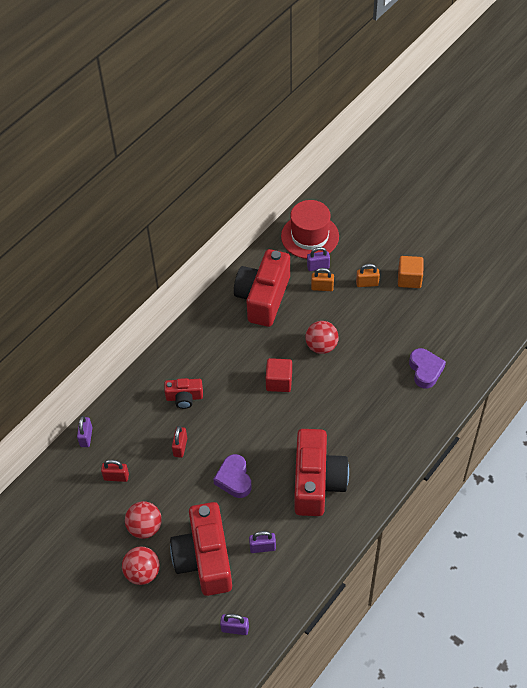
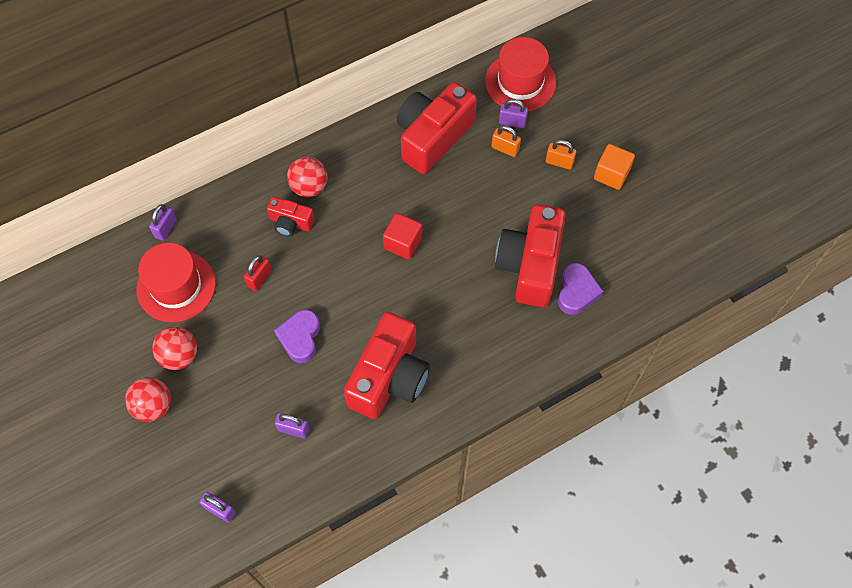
camera: 20 degrees right, 10 degrees up
(116, 477) = (176, 286): red padlock -> red hat
(204, 558) = (225, 417): red camera -> red camera (530, 265)
(321, 346) = (470, 219): red ball -> red ball (309, 187)

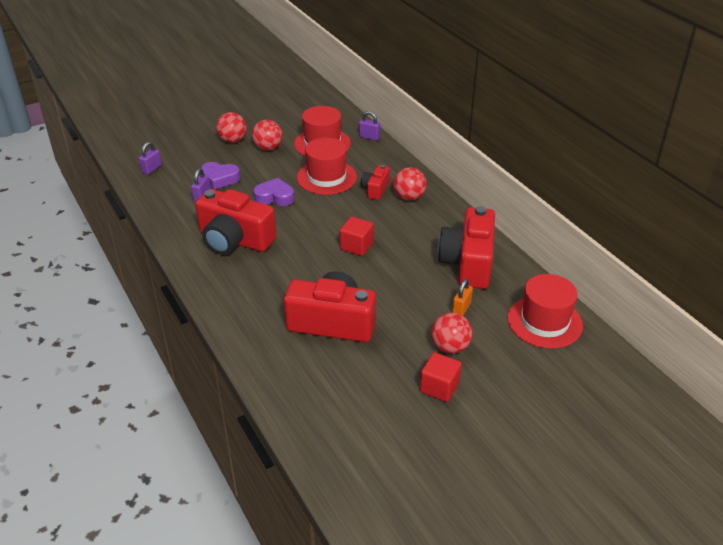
camera: 90 degrees right, 25 degrees down
(259, 278) = (326, 177): red padlock -> red hat
(432, 137) = (468, 263): red camera -> red camera turned 120 degrees counterclockwise
(512, 122) = (493, 315): purple padlock -> none
(559, 162) = (450, 347): orange padlock -> red ball
(576, 292) = (302, 354): purple heart -> purple heart (220, 179)
(611, 174) = (439, 387): orange cube -> red cube

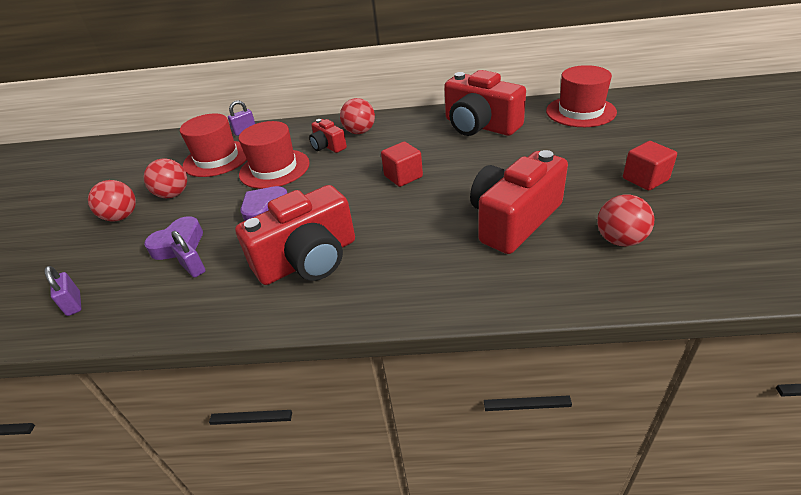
camera: 55 degrees left, 0 degrees up
(450, 347) = (590, 160): red ball -> red ball (620, 240)
(461, 309) = (540, 143): orange padlock -> none

